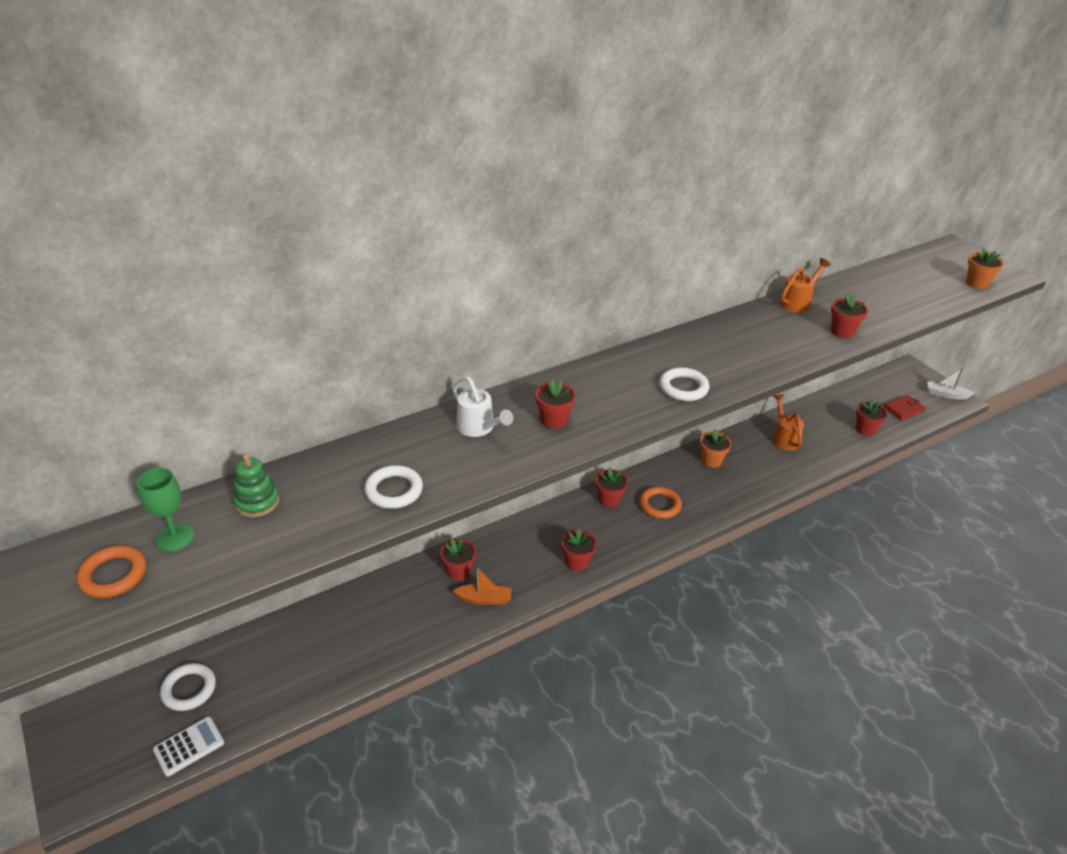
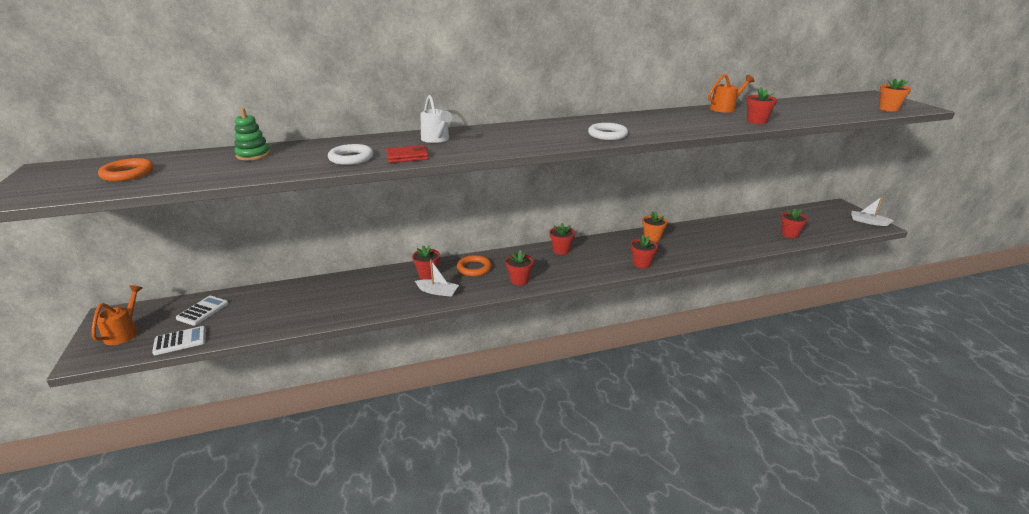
camera: 15 degrees right, 10 degrees down
(175, 538) = (184, 163): green goblet -> none
(189, 689) = (203, 311): white ring -> white calculator
(484, 599) = (438, 292): orange boat -> white boat
(554, 420) = (495, 140): red flower pot -> red flower pot (641, 264)
(659, 505) = (599, 257): orange ring -> orange ring (474, 268)
(784, 438) = (717, 232): orange watering can -> orange watering can (124, 332)
(903, 409) = (827, 226): red wallet -> red wallet (407, 156)

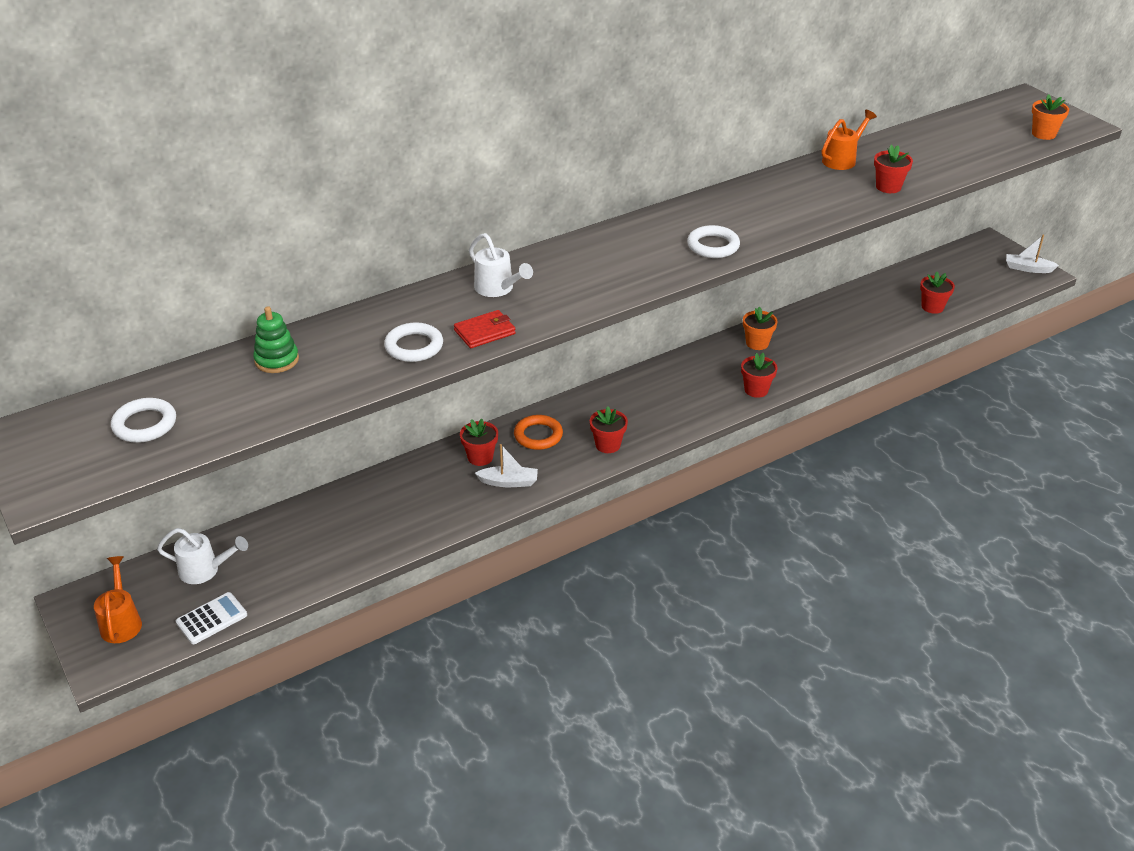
camera: 15 degrees left, 10 degrees up
(128, 174) = (144, 424): orange ring -> white ring
(203, 311) = (205, 570): white calculator -> white watering can
(561, 250) = (642, 385): red flower pot -> none

